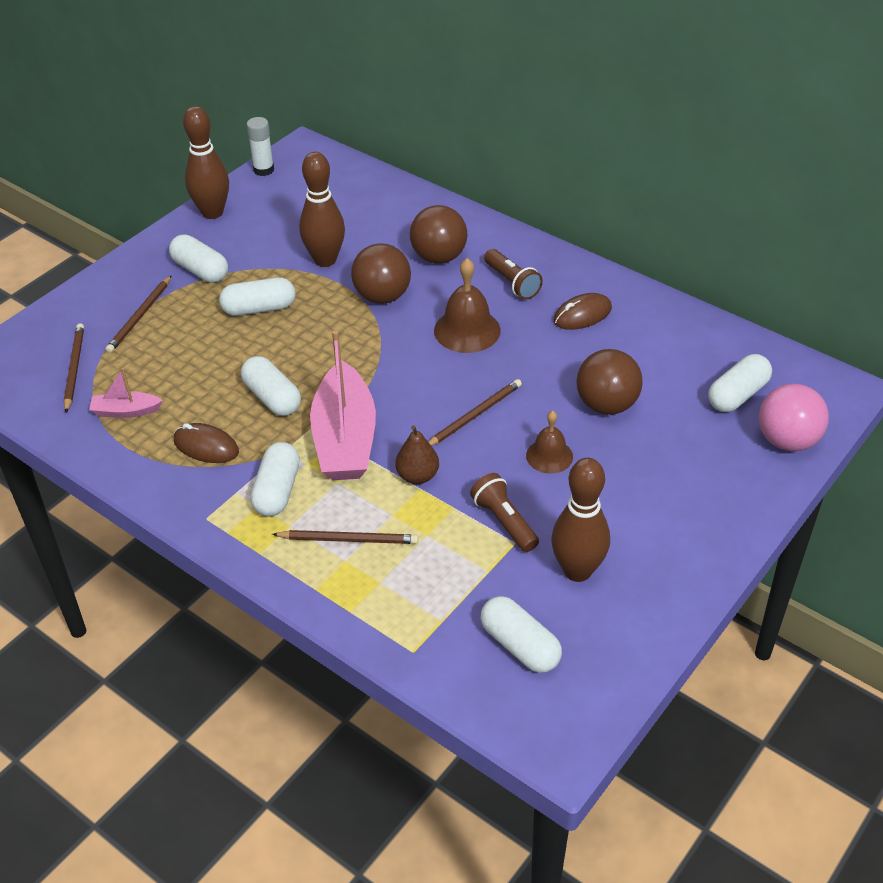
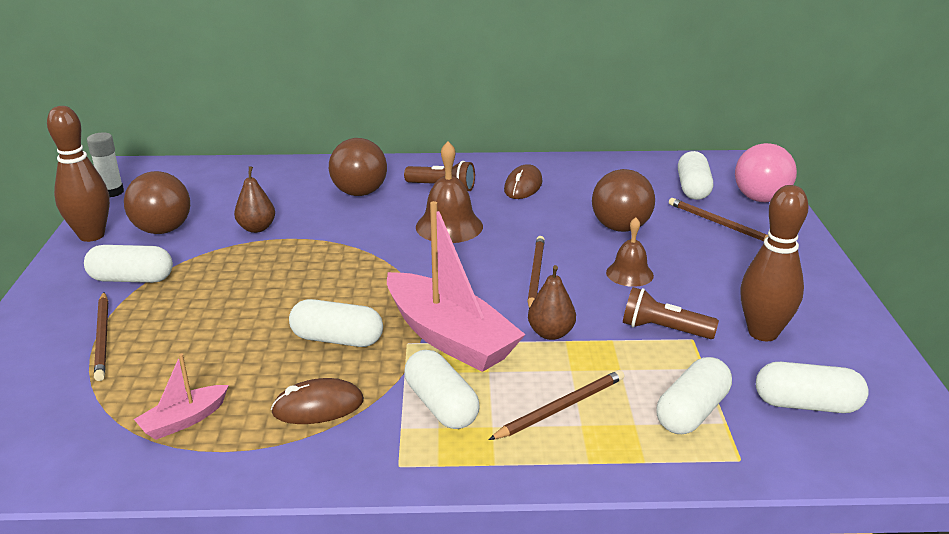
camera: 40 degrees left, 15 degrees down
(74, 368) = (69, 412): brown pencil -> brown pencil (719, 224)
(259, 309) = (234, 283): white capsule -> white capsule (692, 412)
(325, 260) = (257, 228): brown bowling pin -> brown pear
(382, 296) = (345, 232): brown ball -> brown ball (163, 230)

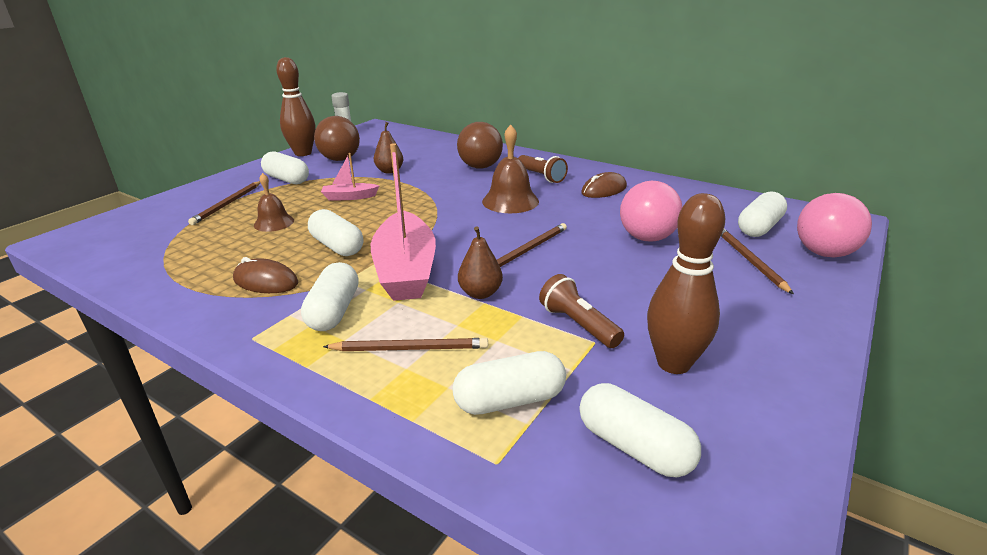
camera: 35 degrees right, 0 degrees up
(184, 420) = (193, 261): pink boat -> pink boat (349, 197)
(620, 227) = (647, 238): brown ball -> pink ball
(629, 274) = (607, 273): brown bell -> brown bell (274, 222)

